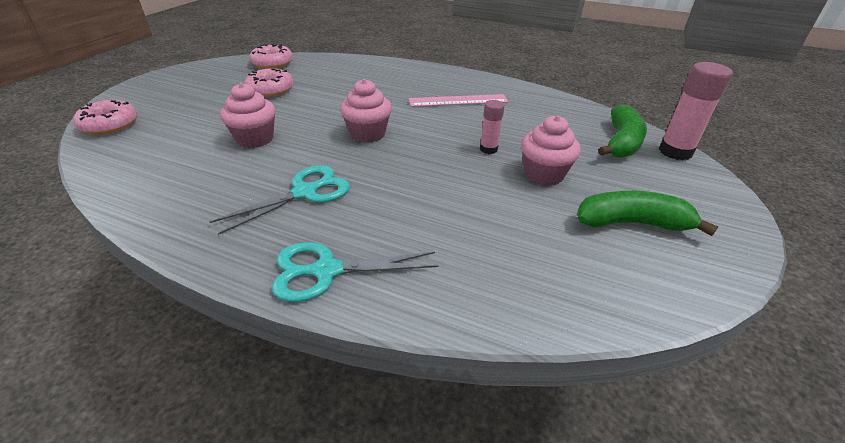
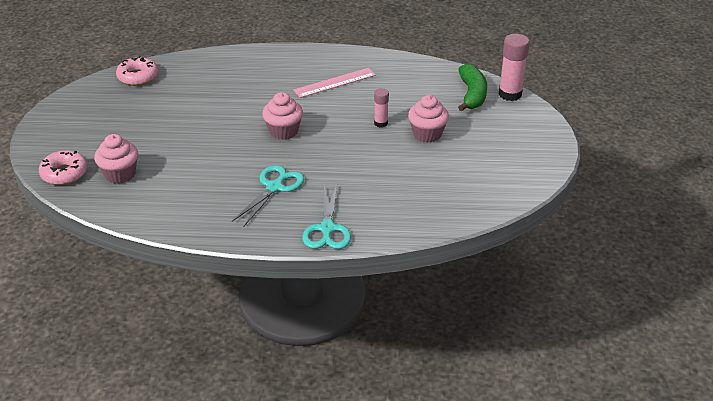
camera: 20 degrees left, 0 degrees up
(255, 139) = (199, 157): pink cupcake -> pink cupcake (120, 174)
(270, 89) = (166, 107): pink donut -> none
(327, 271) = (327, 228): turquoise scissors -> turquoise scissors turned 60 degrees counterclockwise
(631, 223) = (491, 155): green banana -> none

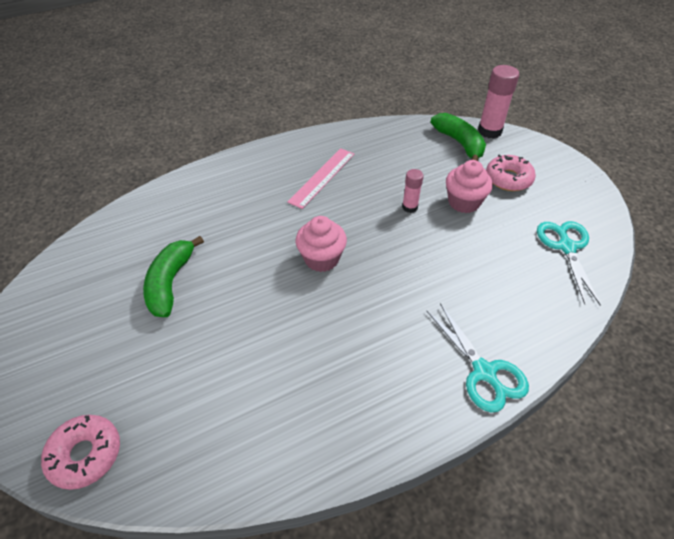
camera: 30 degrees left, 10 degrees up
(120, 174) = (169, 416): pink cupcake -> none
(138, 77) = (88, 254): pink donut -> pink donut (508, 179)
(174, 110) = (170, 283): none -> green banana
(274, 187) = (377, 341): turquoise scissors -> turquoise scissors (566, 247)

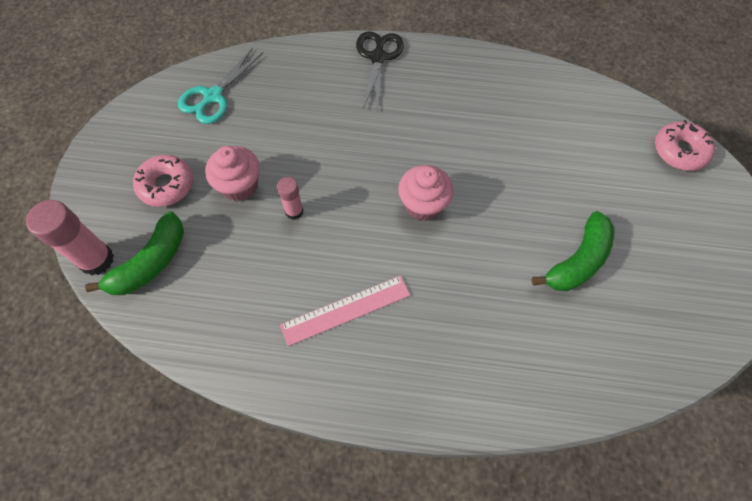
camera: 145 degrees left, 15 degrees up
(459, 143) = (151, 263): green banana -> green banana turned 150 degrees counterclockwise
(484, 372) = (378, 57): turquoise scissors -> black scissors

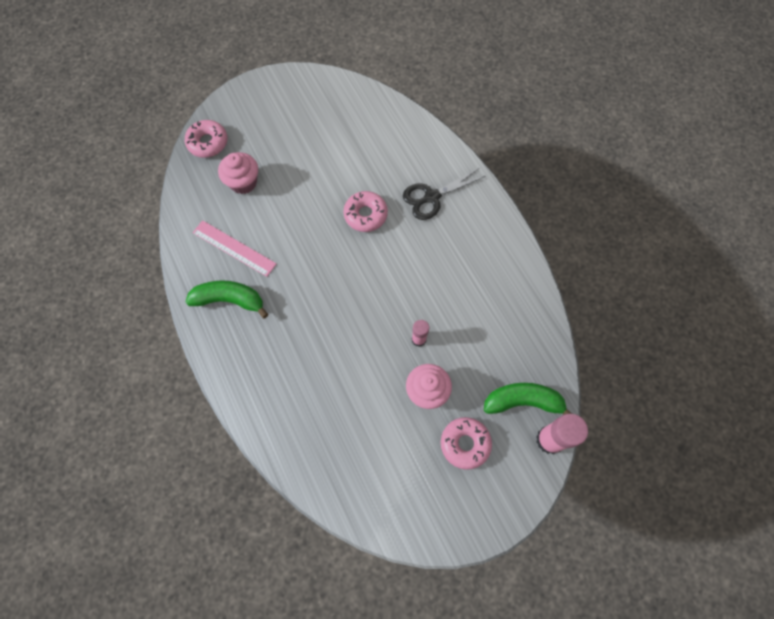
camera: 125 degrees left, 5 degrees up
(213, 96) = (366, 479): turquoise scissors -> none
(346, 310) = (458, 263): pink ruler -> pink ruler (234, 248)
(378, 57) = (241, 377): black scissors -> black scissors (432, 197)
(423, 205) = (355, 264): pink cupcake -> pink cupcake (243, 182)
(479, 251) = (365, 215): none -> pink donut
(578, 261) = (333, 162): green banana -> green banana (229, 300)

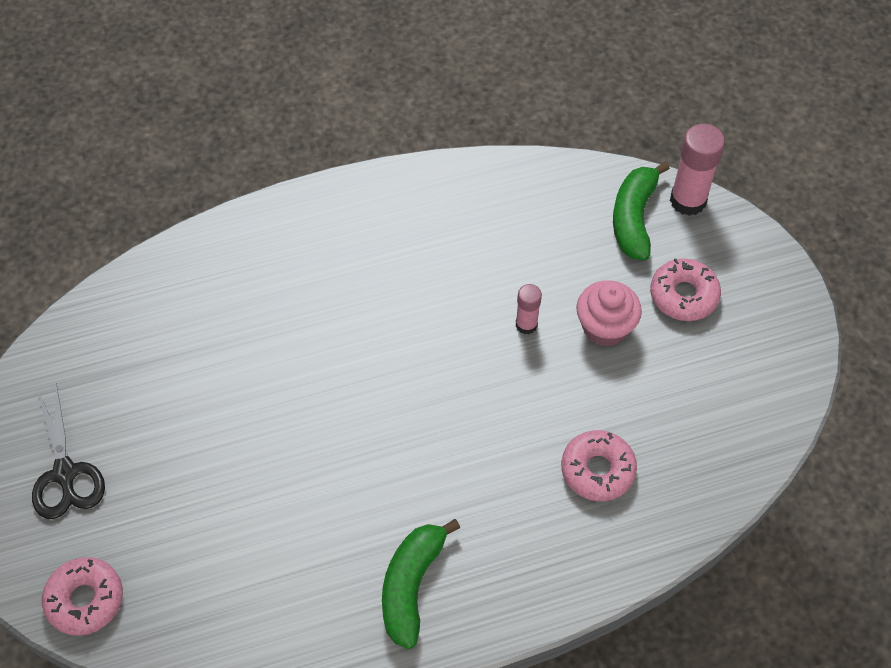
camera: 80 degrees left, 10 degrees down
(234, 248) = (316, 570): pink ruler -> none
(243, 182) = (189, 544): pink cupcake -> none
(365, 215) = (304, 363): pink donut -> pink donut (597, 470)
(432, 197) = (296, 268): black scissors -> black scissors (65, 473)

